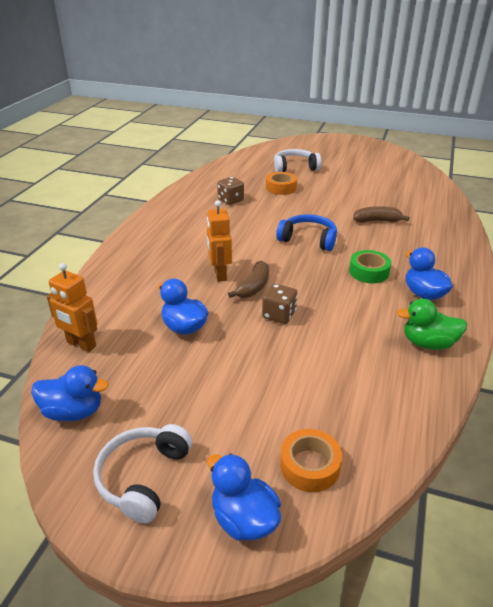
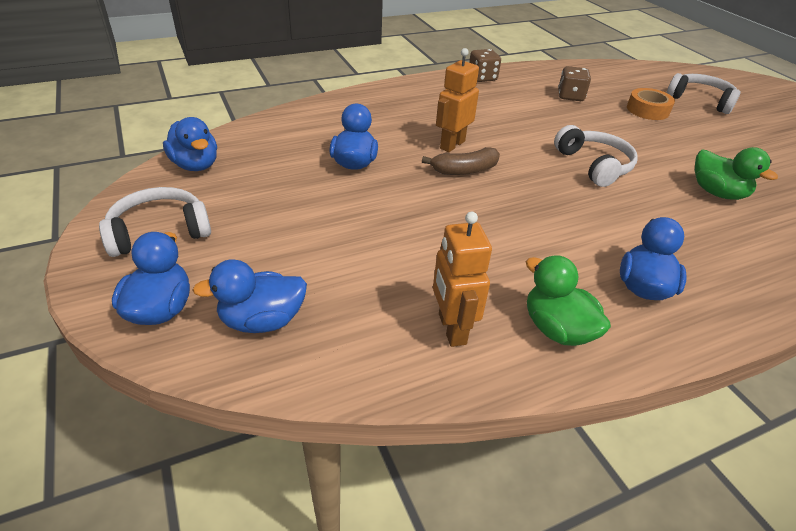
camera: 45 degrees right, 5 degrees up
(81, 344) = (270, 130): orange robot -> orange robot (451, 329)
(279, 315) = (446, 204): brown dice -> brown dice (482, 78)
(308, 239) = (594, 165): blue headphones -> white headphones
(310, 466) = (262, 320): orange tape -> blue duck
(369, 272) = (611, 228): green tape -> none
(377, 221) = (717, 193): brown banana -> green duck

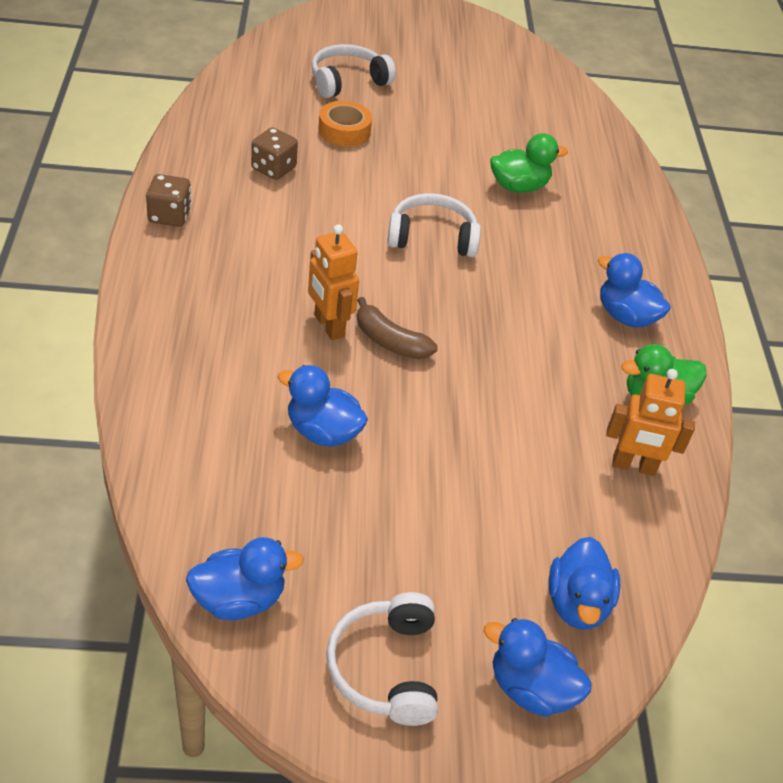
camera: 70 degrees left, 5 degrees up
(464, 170) = (390, 341): brown banana -> brown banana turned 120 degrees clockwise

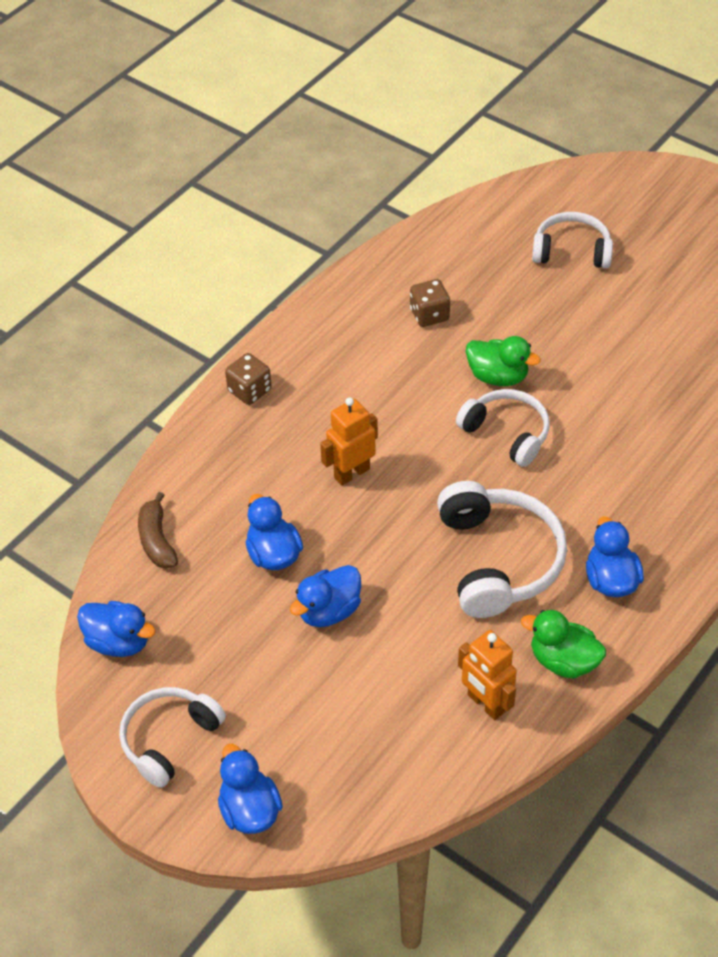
camera: 45 degrees right, 5 degrees up
(169, 216) = (311, 326): brown dice -> brown dice (249, 390)
(328, 326) = (351, 473): orange robot -> orange robot turned 45 degrees clockwise
(344, 131) = (522, 301): orange tape -> none
(390, 341) = (387, 508): brown banana -> brown banana (157, 540)
(519, 186) = (634, 417): green duck -> green duck (498, 376)
(525, 341) = (498, 560): none -> white headphones
(577, 603) = (338, 775): blue duck -> blue duck (329, 611)

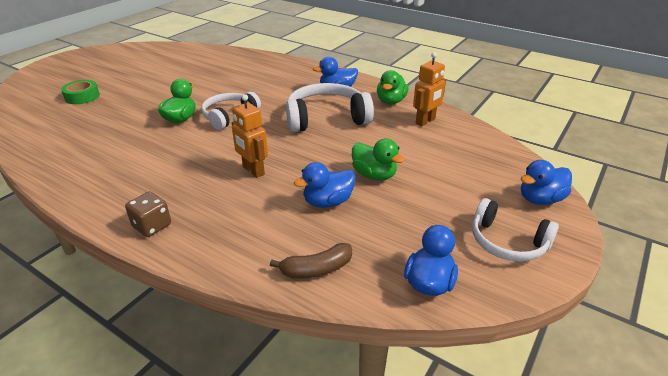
camera: 95 degrees left, 15 degrees down
(329, 611) = (374, 175): blue duck -> green duck
(429, 315) = (110, 144): brown dice -> none
(571, 251) = (82, 96): white headphones -> green tape

